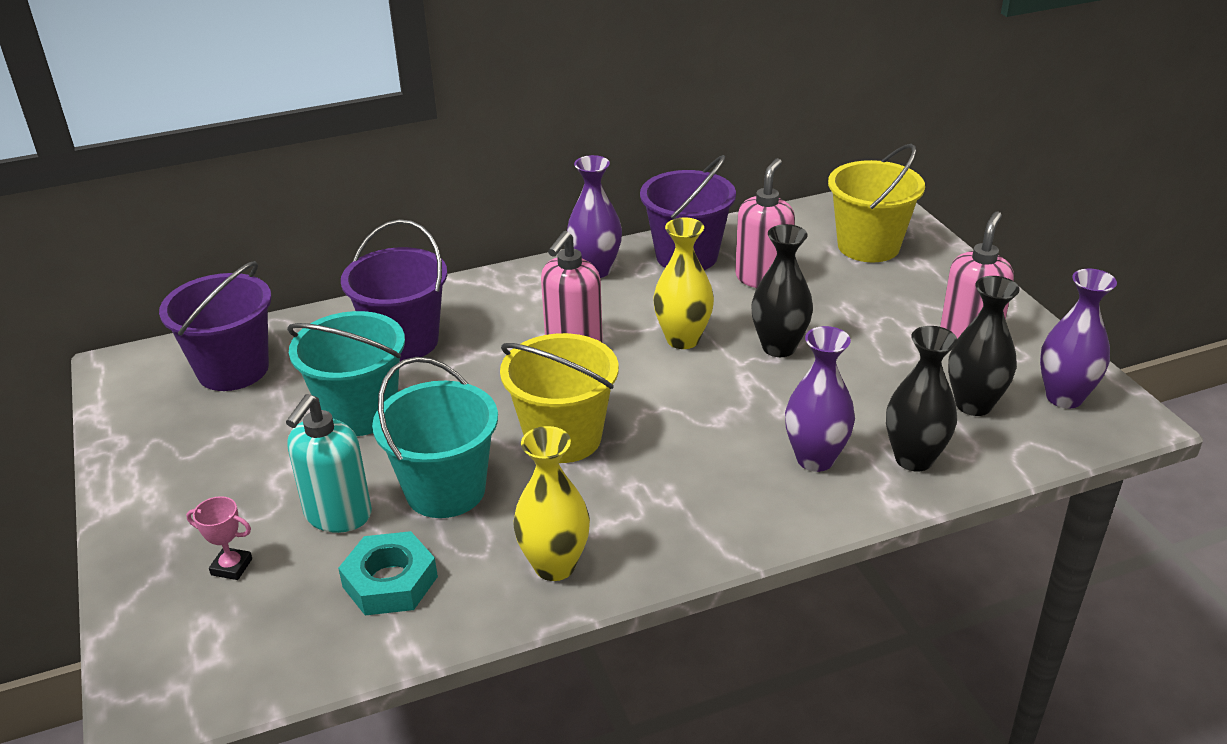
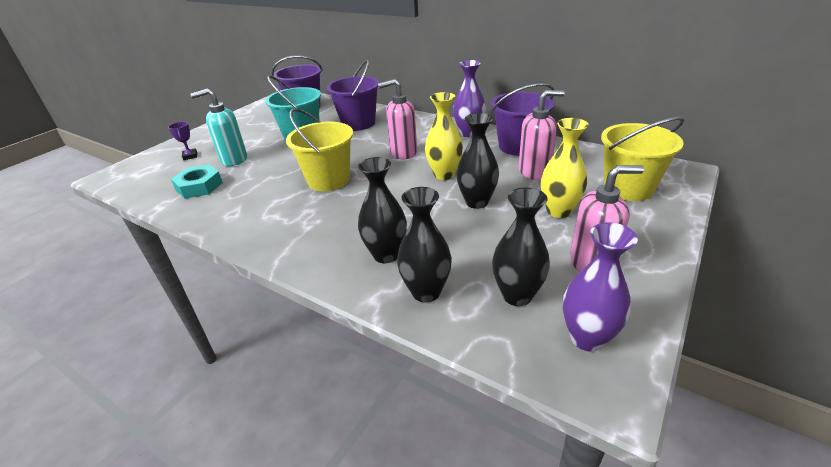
camera: 55 degrees right, 0 degrees up
(231, 567) = (190, 156): pink trophy -> purple trophy
(445, 490) = (267, 172): turquoise bucket -> none
(554, 566) = (233, 216): yellow vase -> yellow vase (558, 211)
(815, 459) = (386, 255): purple vase -> black vase

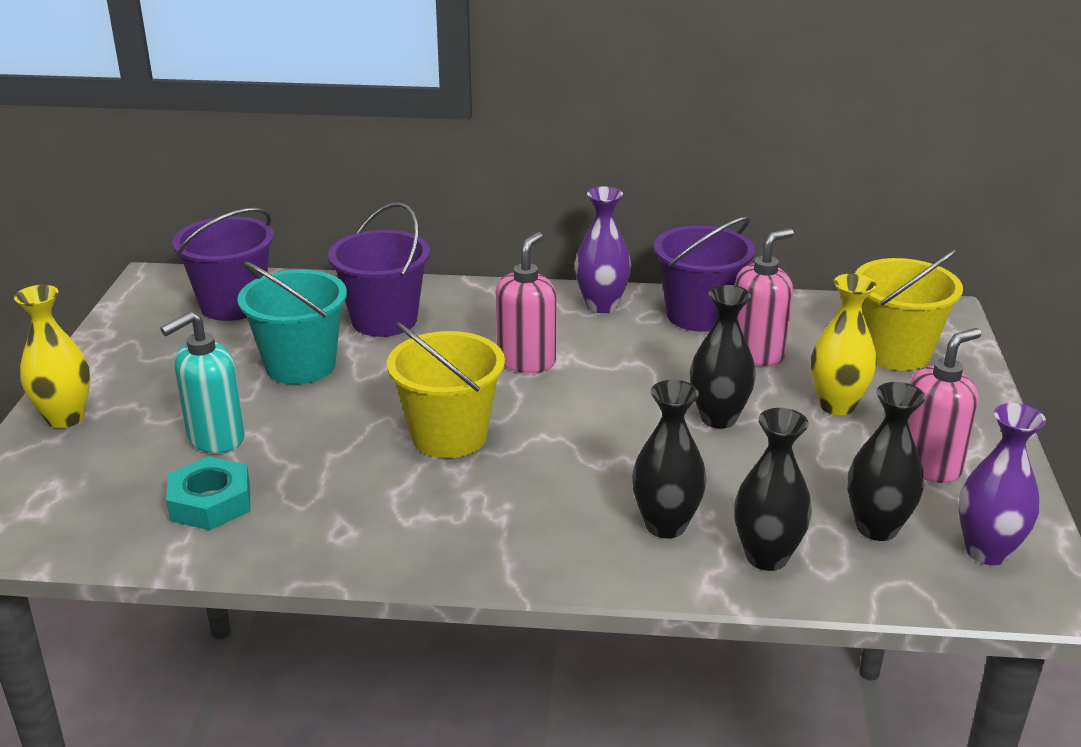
camera: 30 degrees left, 5 degrees down
(190, 156) = (106, 451): purple trophy -> none
(403, 153) = (526, 361): pink soap dispenser -> pink soap dispenser turned 150 degrees clockwise
(444, 174) = (630, 385): yellow vase -> yellow vase (65, 418)

